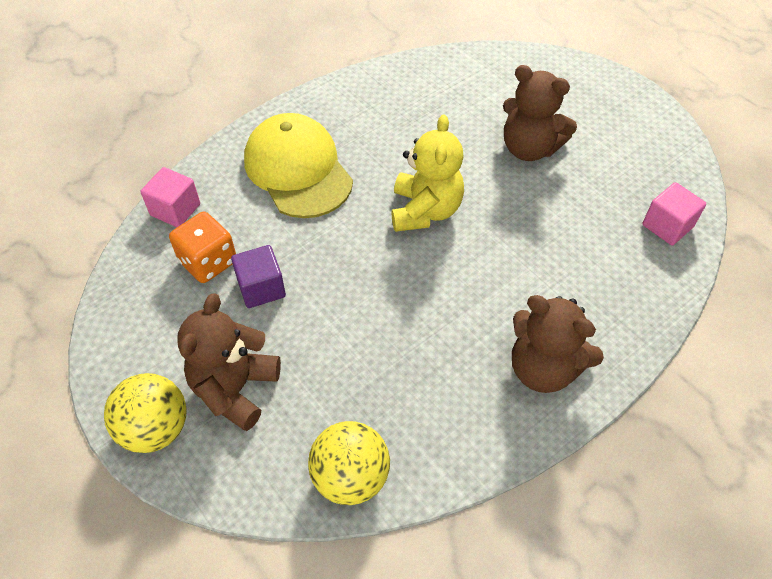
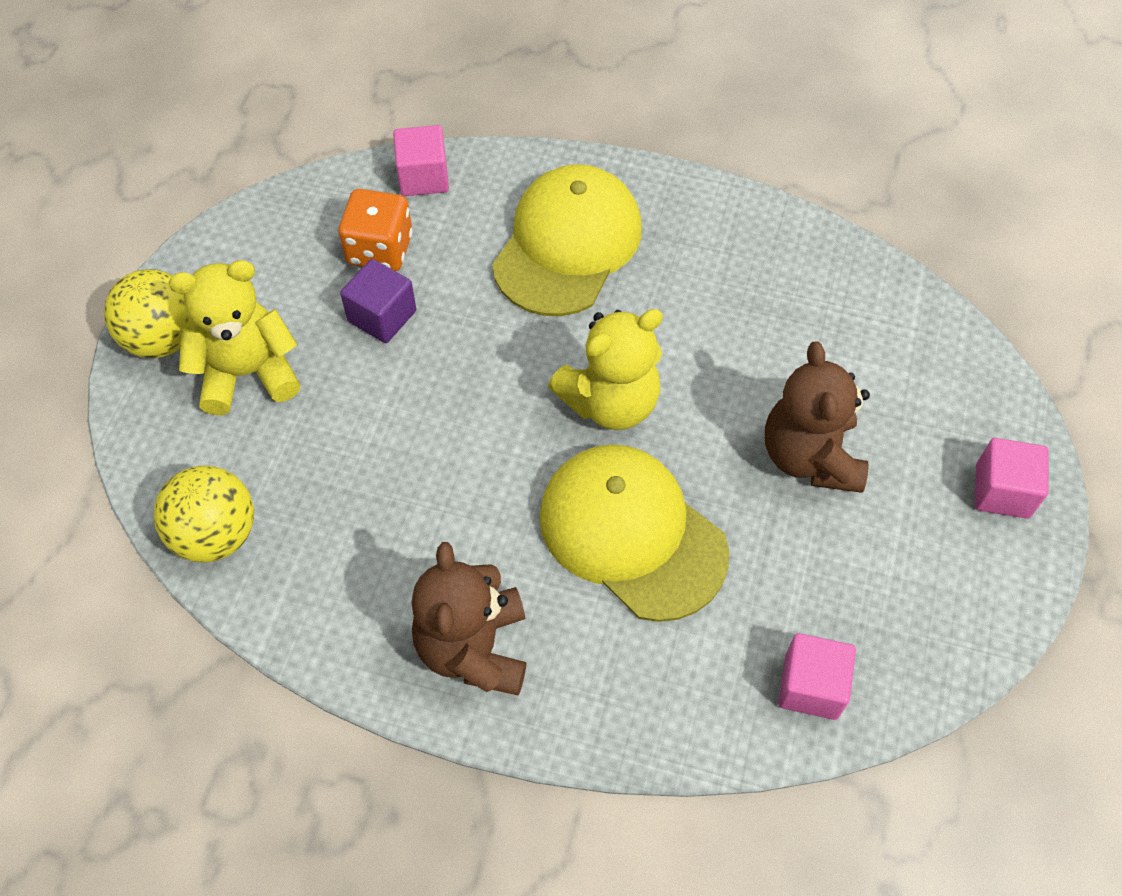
camera: 55 degrees right, 5 degrees up
(235, 388) = (248, 373): brown teddy bear -> yellow teddy bear
(520, 249) = (632, 533): none -> yellow cap
(604, 92) = (1002, 491): none -> pink cube

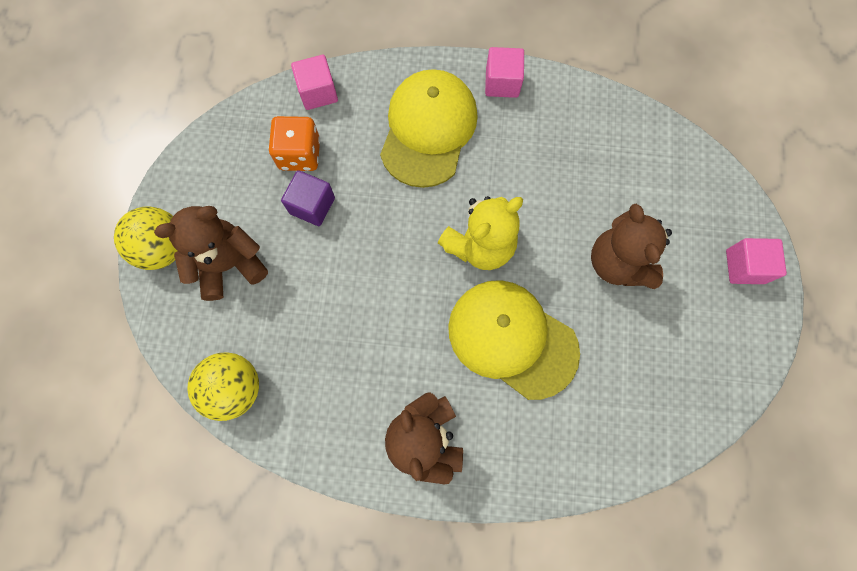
camera: 10 degrees left, 15 degrees up
(248, 373) = (229, 264): yellow teddy bear -> brown teddy bear
(811, 686) = (645, 426): pink cube -> pink cube (502, 83)

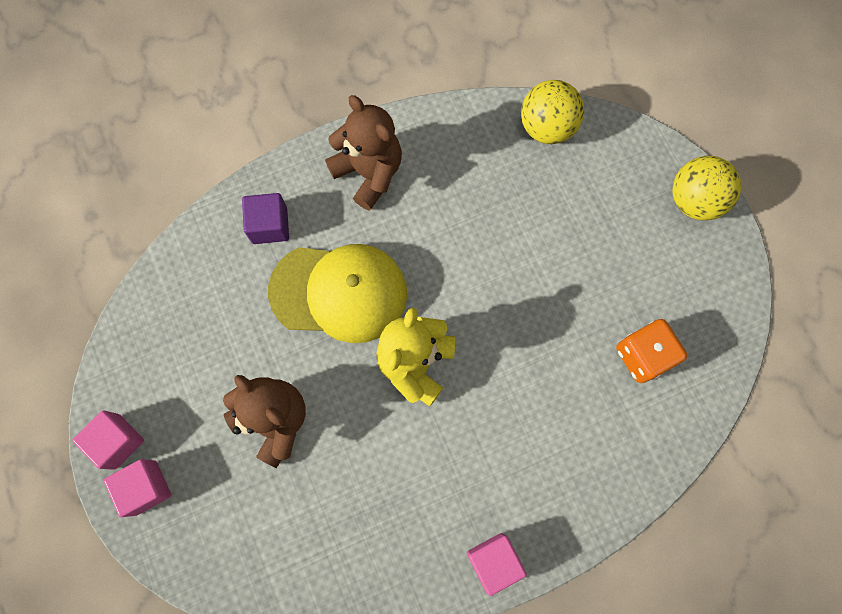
camera: 150 degrees right, 0 degrees up
(229, 264) = (627, 218): brown teddy bear -> none
(312, 205) = (594, 312): purple cube -> purple cube (269, 225)
(318, 92) = (674, 433): pink cube -> pink cube (117, 441)
(428, 130) = (536, 456): yellow cap -> none

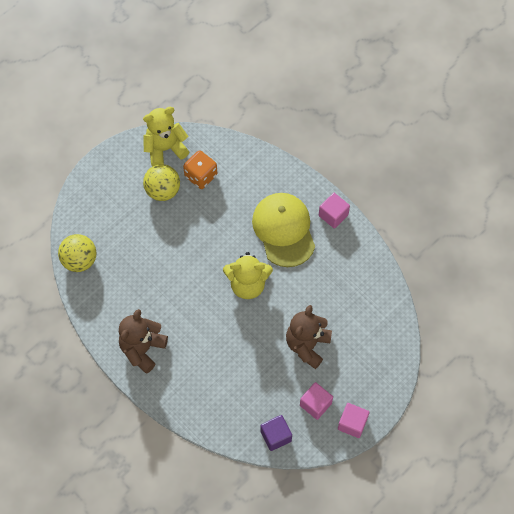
camera: 110 degrees left, 10 degrees down
(146, 487) = (369, 397): pink cube -> pink cube (315, 404)
(269, 225) = (196, 393): purple cube -> purple cube (276, 436)
(339, 292) = (222, 338): yellow cap -> yellow cap (284, 230)
(694, 200) = (101, 173): yellow ball -> yellow ball (163, 191)
(713, 314) = (165, 149): none -> yellow teddy bear

